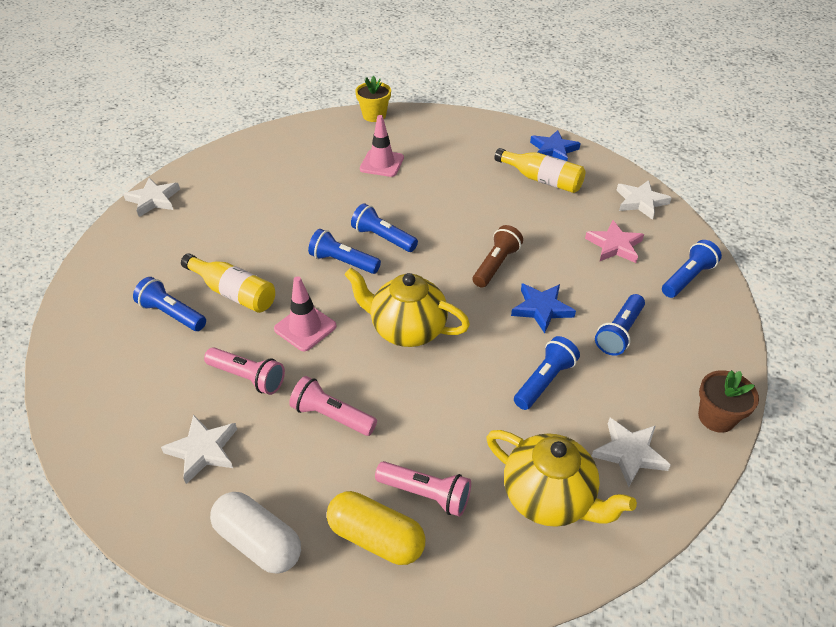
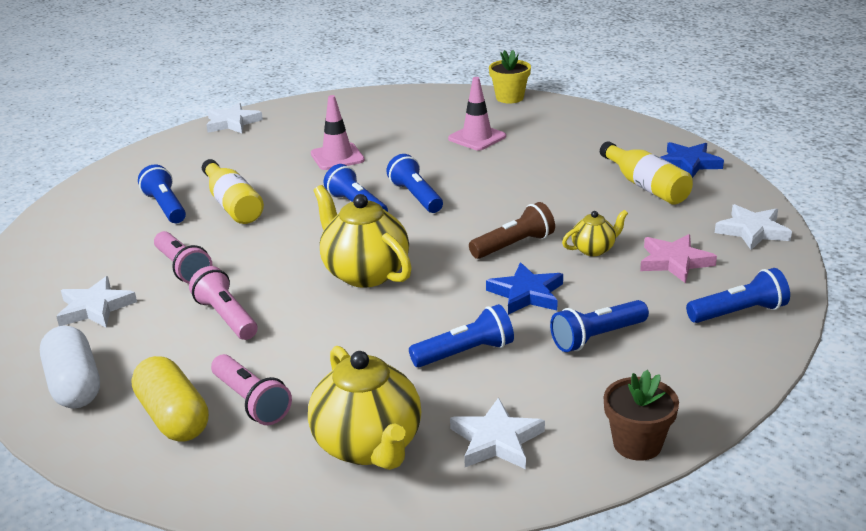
camera: 30 degrees right, 15 degrees down
(305, 327) = (270, 246): pink traffic cone -> pink traffic cone (337, 157)
(554, 251) = (594, 249): none -> yellow teapot

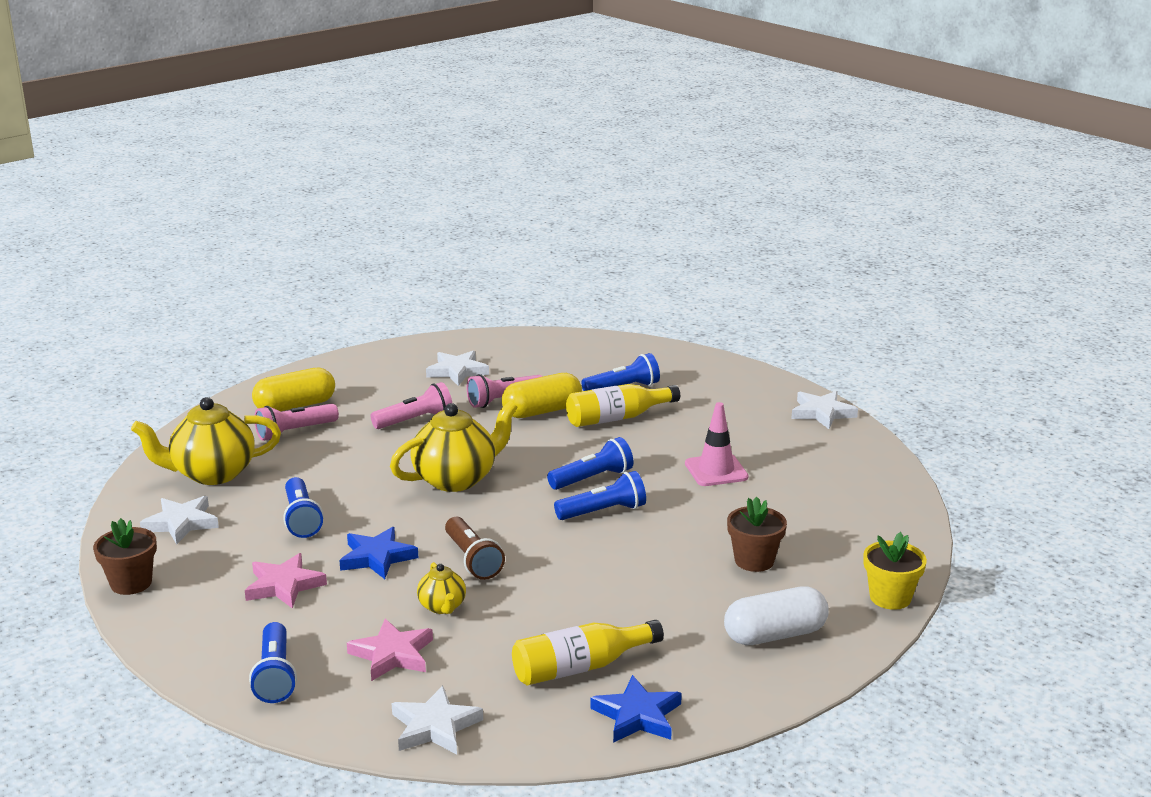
camera: 95 degrees right, 5 degrees down
(74, 385) = (356, 372): white capsule -> white capsule (775, 635)
(212, 244) = (542, 411): none -> yellow capsule
(477, 138) = (754, 561): pink traffic cone -> brown flower pot
(597, 337) = (284, 585): blue flashlight -> pink star

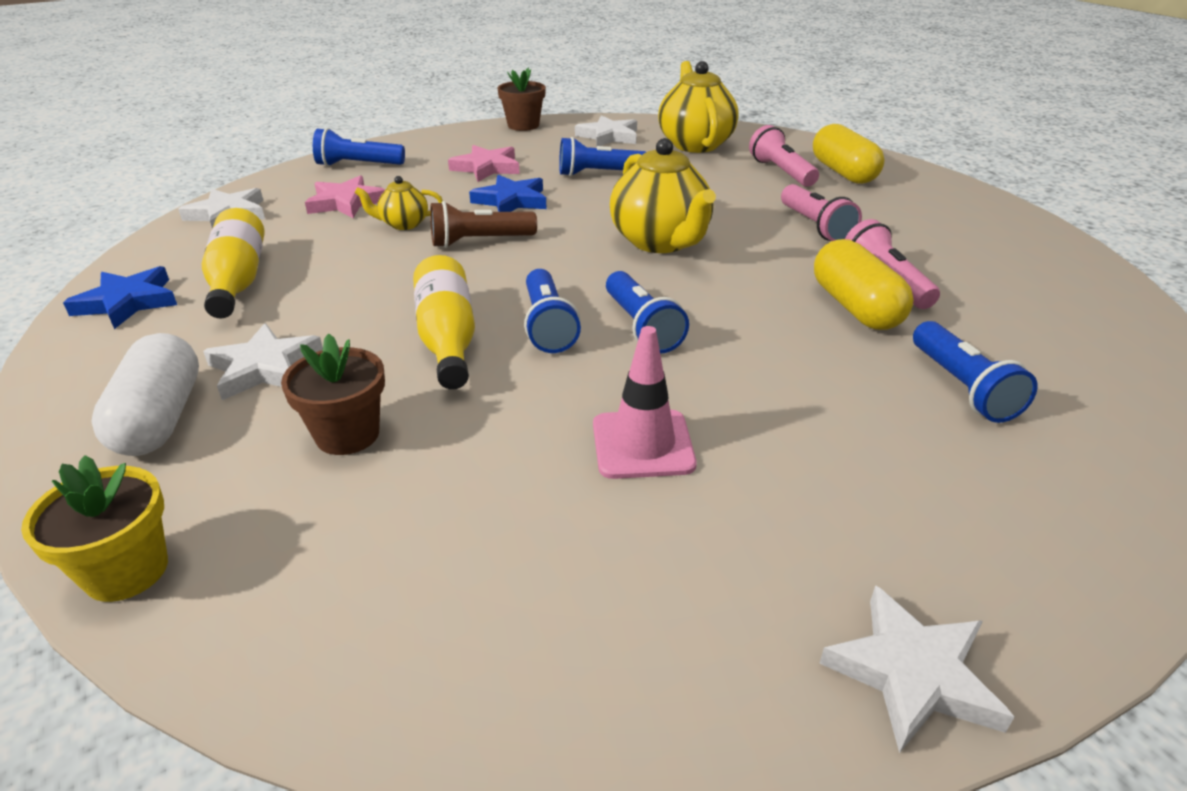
camera: 100 degrees right, 10 degrees up
(457, 371) = (973, 256): white star -> white star (265, 367)
(617, 418) = (841, 368): yellow bottle -> yellow bottle (447, 339)

